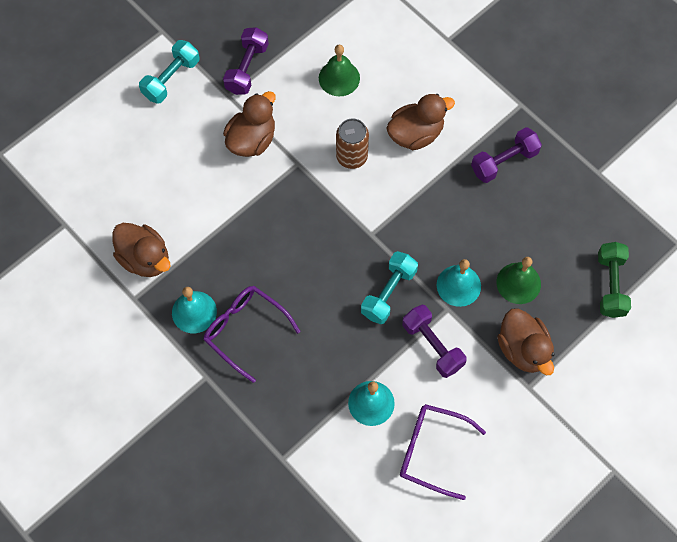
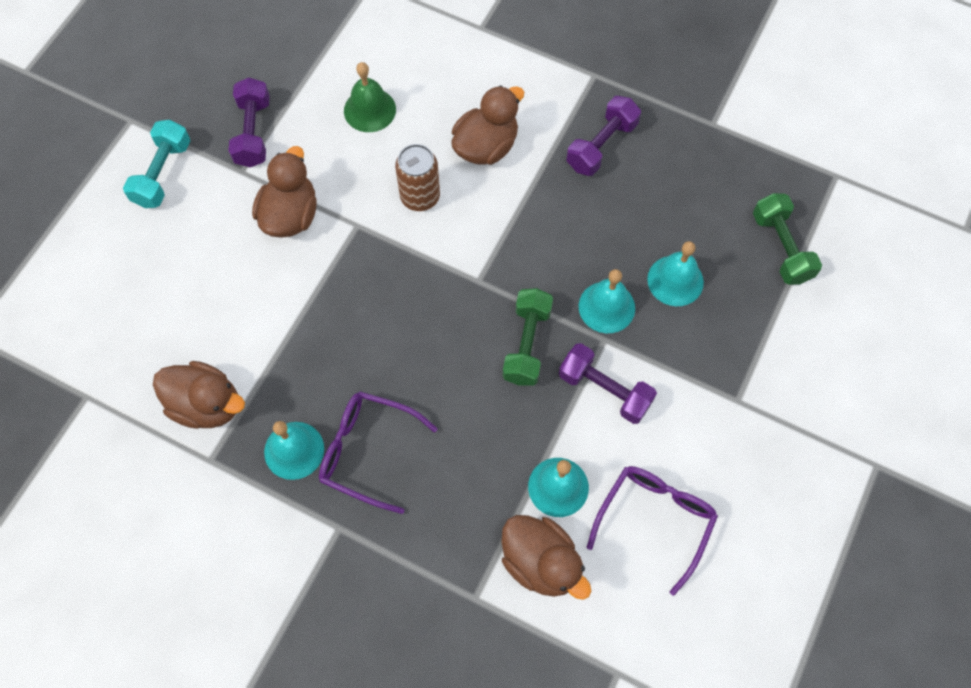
camera: 20 degrees left, 0 degrees up
(388, 293) = (527, 344): turquoise dumbbell -> green dumbbell
(431, 451) = (655, 520): purple glasses -> purple glasses turned 120 degrees clockwise
(518, 283) = (675, 280): green bell -> turquoise bell
(523, 349) = (713, 357): brown duck -> brown duck (541, 562)

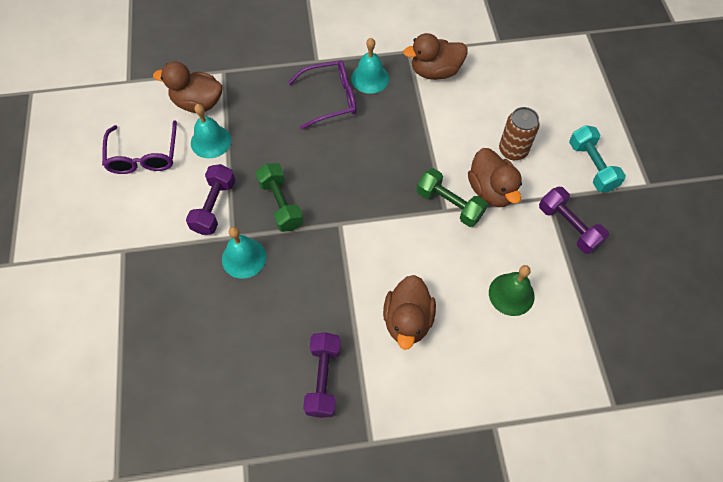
camera: 145 degrees right, 5 degrees down
(420, 197) = (422, 254): brown can -> brown can (513, 150)
(604, 390) = (214, 206): purple dumbbell -> purple dumbbell turned 75 degrees counterclockwise
(675, 280) = (206, 305): turquoise bell -> none
(781, 247) = (137, 381): green dumbbell -> green dumbbell (449, 204)

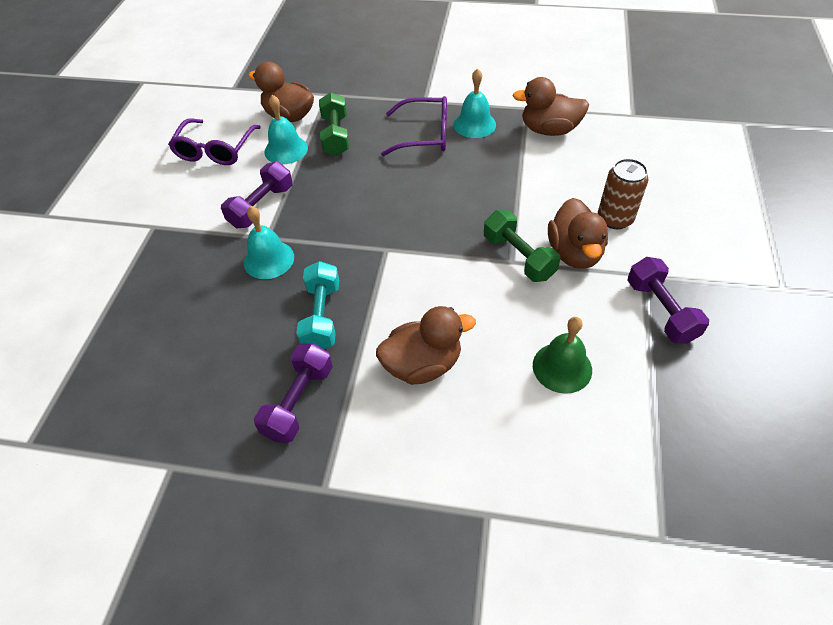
camera: 20 degrees right, 10 degrees down
(281, 204) = (330, 218): green dumbbell -> green dumbbell (336, 136)
(407, 320) = (422, 365): brown duck -> brown duck turned 135 degrees counterclockwise
(592, 166) = (710, 254): turquoise dumbbell -> turquoise dumbbell (322, 316)

